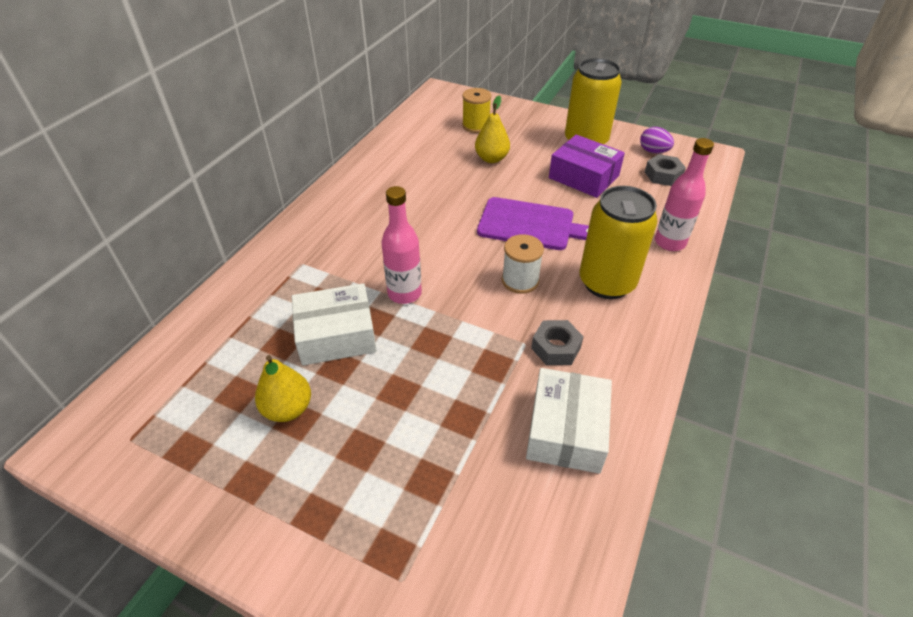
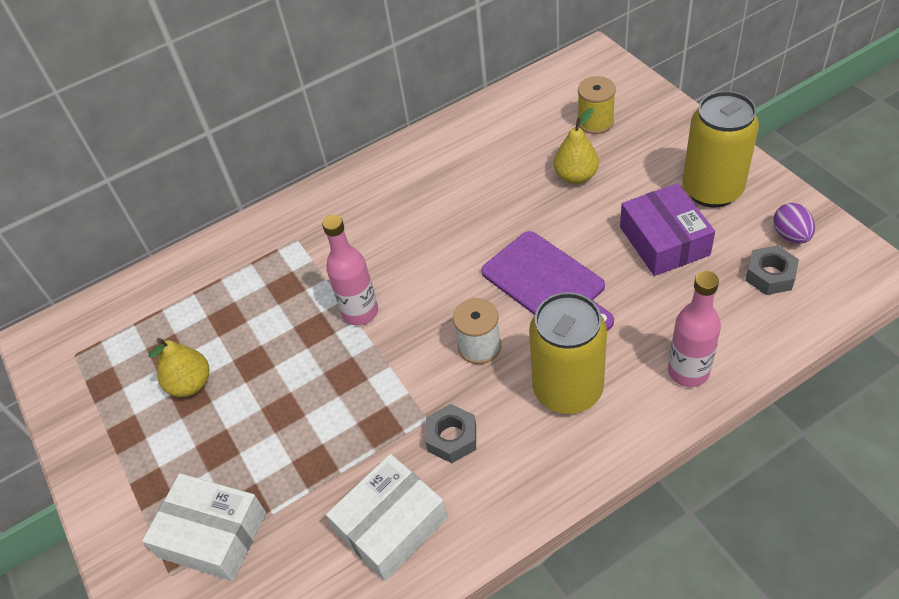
camera: 40 degrees right, 5 degrees up
(336, 335) = (273, 330): white box -> white box (212, 535)

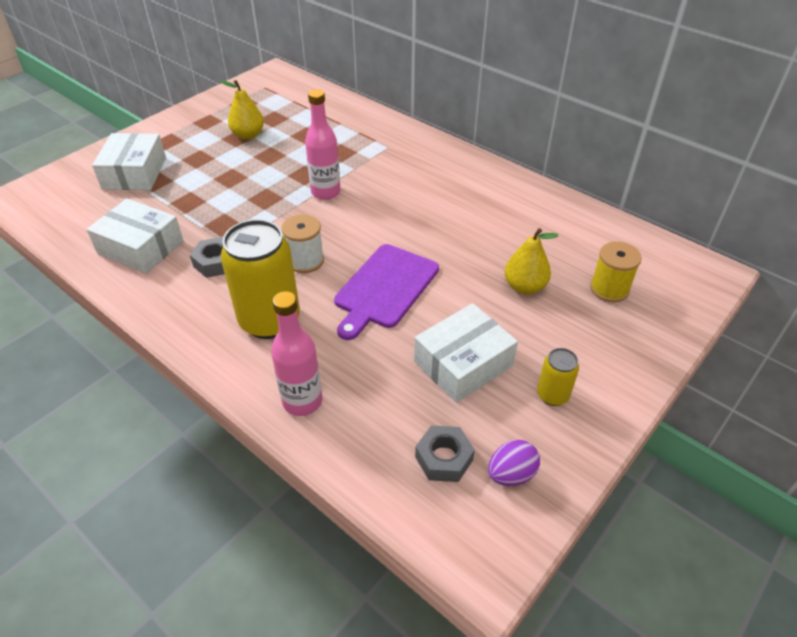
camera: 65 degrees right, 5 degrees down
(664, 241) = (463, 363): purple box -> white box
(712, 190) = (552, 395): yellow can -> yellow can, size x0.48

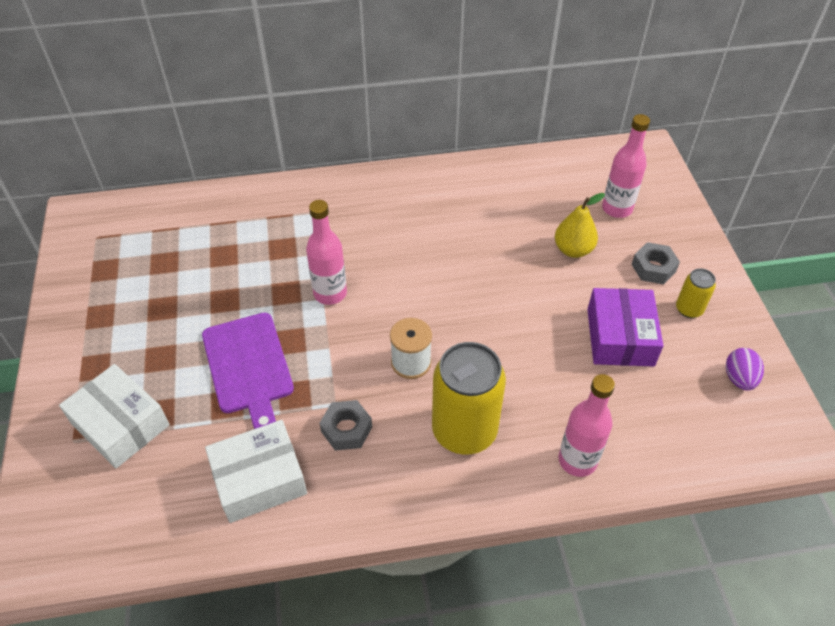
camera: 50 degrees left, 5 degrees up
(248, 135) = (168, 297): yellow pear -> none
(385, 288) = (497, 331): purple cutting board -> purple cutting board (248, 366)
(444, 458) = (699, 406): grey nut -> grey nut (653, 268)
(463, 363) = (620, 337): white box -> purple box
(609, 289) = (617, 209): yellow spool -> pink bottle

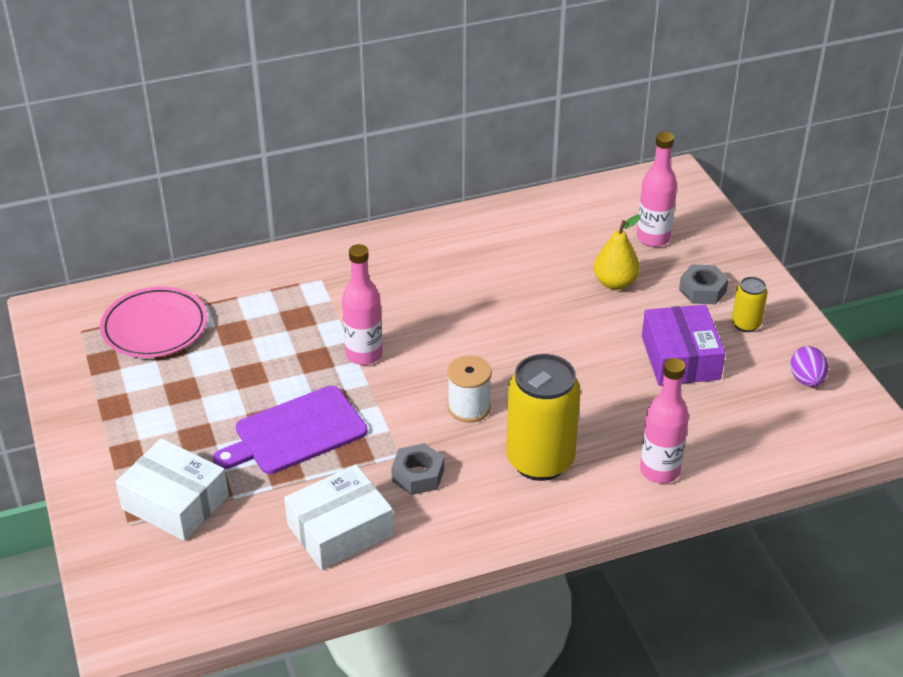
camera: 10 degrees left, 10 degrees down
(158, 242) = (155, 327): none -> pink plate
(248, 366) = (296, 432): purple cutting board -> purple cutting board turned 90 degrees clockwise

